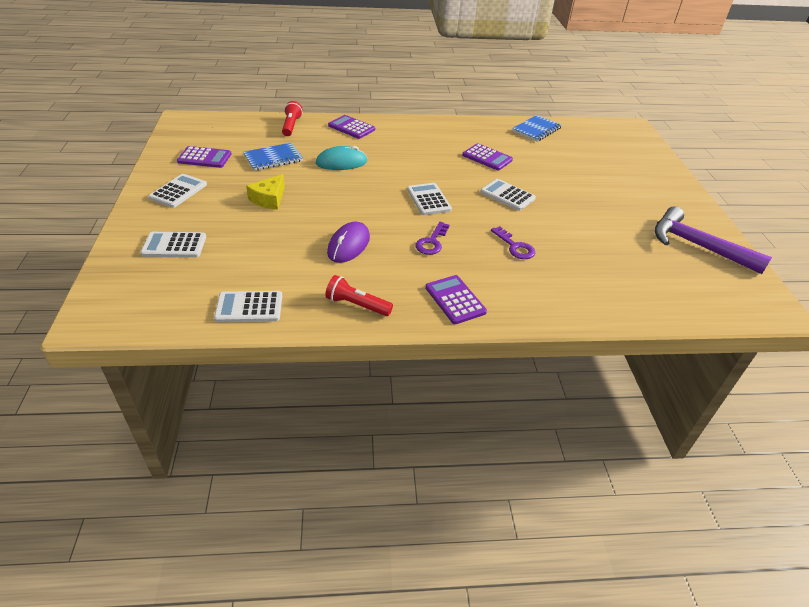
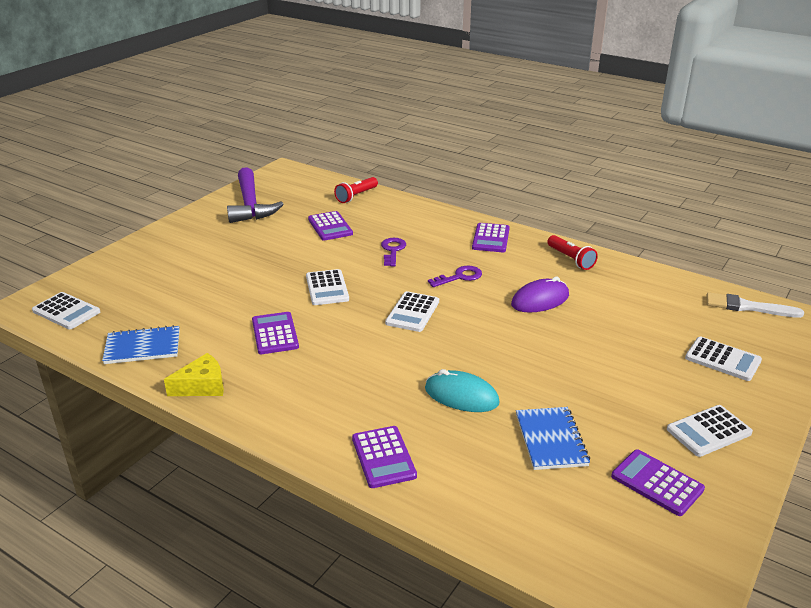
camera: 140 degrees left, 10 degrees down
(153, 313) = (748, 307): none -> white brush
(249, 307) = (661, 285): white calculator -> white calculator (66, 311)
(269, 199) = (592, 376): yellow cheese -> yellow cheese (202, 386)
(273, 158) = (551, 440): blue notebook -> blue notebook turned 75 degrees clockwise
(291, 126) = (477, 503): red flashlight -> red flashlight (356, 196)
(599, 250) = (330, 226): none -> purple calculator

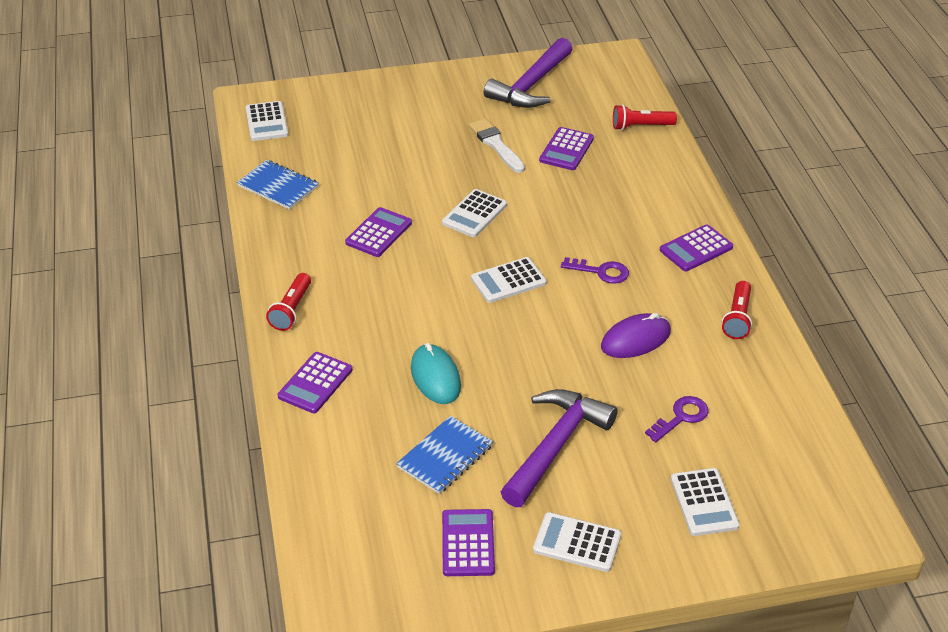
camera: 45 degrees right, 10 degrees up
(202, 386) = (276, 246): yellow cheese -> none
(284, 420) = (291, 310): none -> red flashlight
(392, 250) = (584, 208): purple key -> purple key (681, 417)
(540, 300) = (635, 339): purple mouse -> purple mouse turned 45 degrees counterclockwise
(600, 385) = (556, 445): none -> purple hammer
(748, 307) = (829, 478): white brush -> white brush (496, 144)

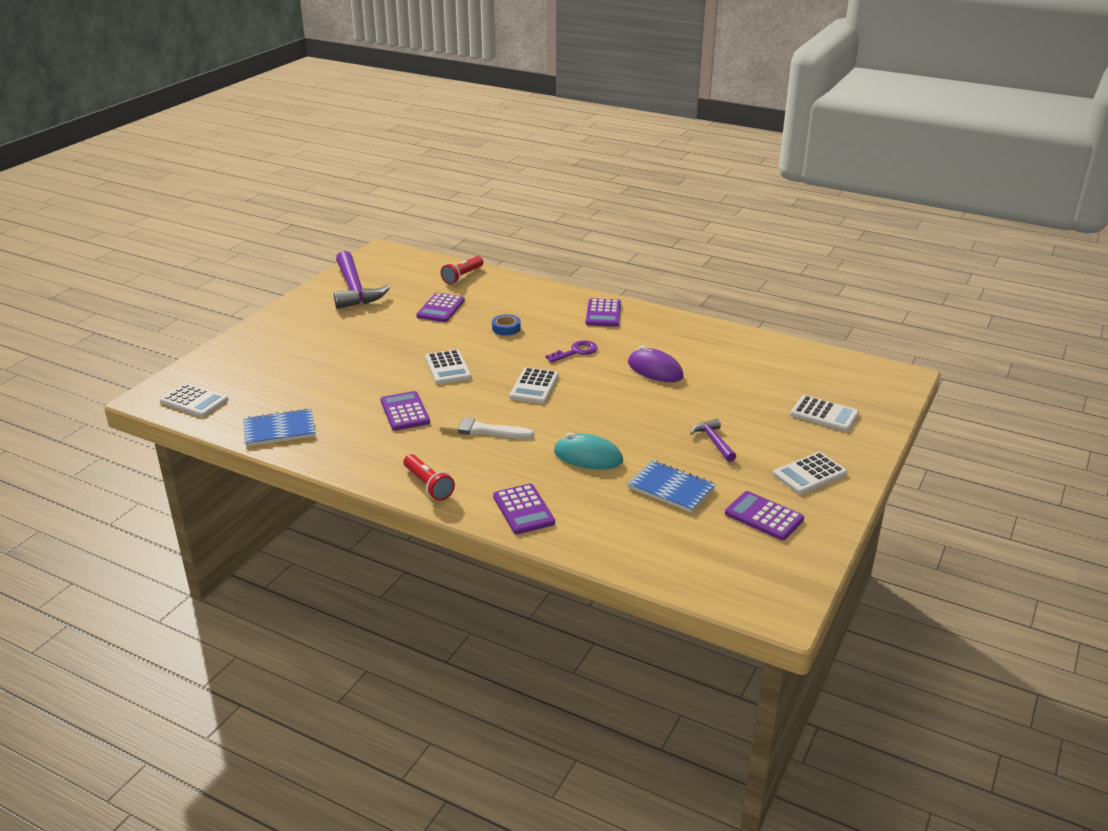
camera: 50 degrees left, 10 degrees down
(445, 457) = (671, 488): blue notebook -> blue notebook turned 45 degrees counterclockwise
(496, 144) = (391, 328): white brush -> white brush (482, 430)
(556, 445) = (713, 441): purple hammer -> purple hammer, size x0.50
(566, 149) = (441, 308): purple calculator -> purple calculator turned 45 degrees clockwise
(584, 206) = (506, 328): none -> blue tape
(635, 339) = (655, 370): purple mouse -> purple mouse turned 60 degrees counterclockwise
(681, 417) = (743, 387): purple key -> none
(737, 318) = (682, 330): red flashlight -> none

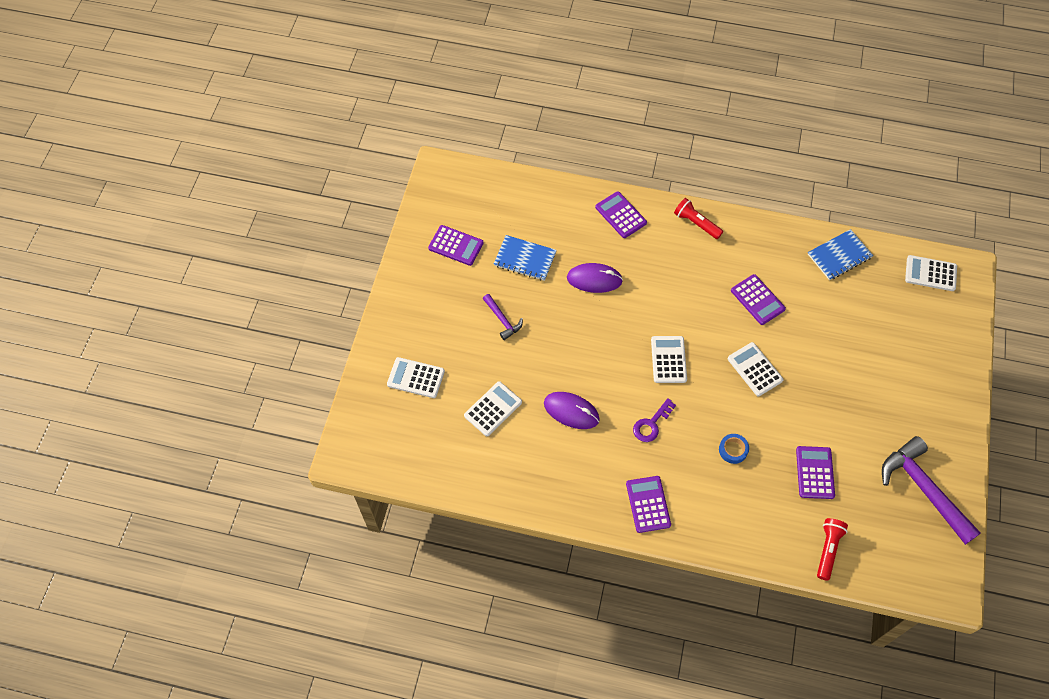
camera: 165 degrees right, 30 degrees up
(482, 430) = (686, 291): white brush -> none
(588, 456) = (594, 279): turquoise mouse -> purple mouse
(809, 474) = (425, 298): white calculator -> white calculator (493, 409)

